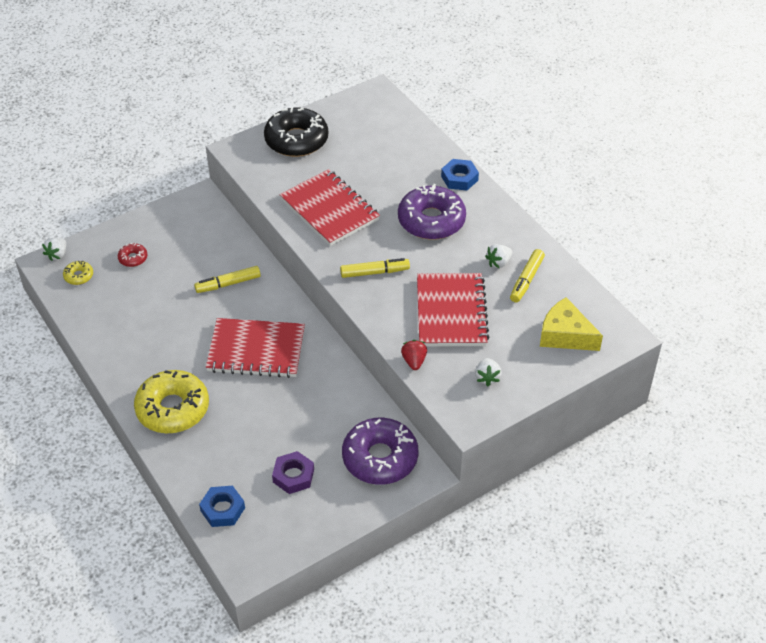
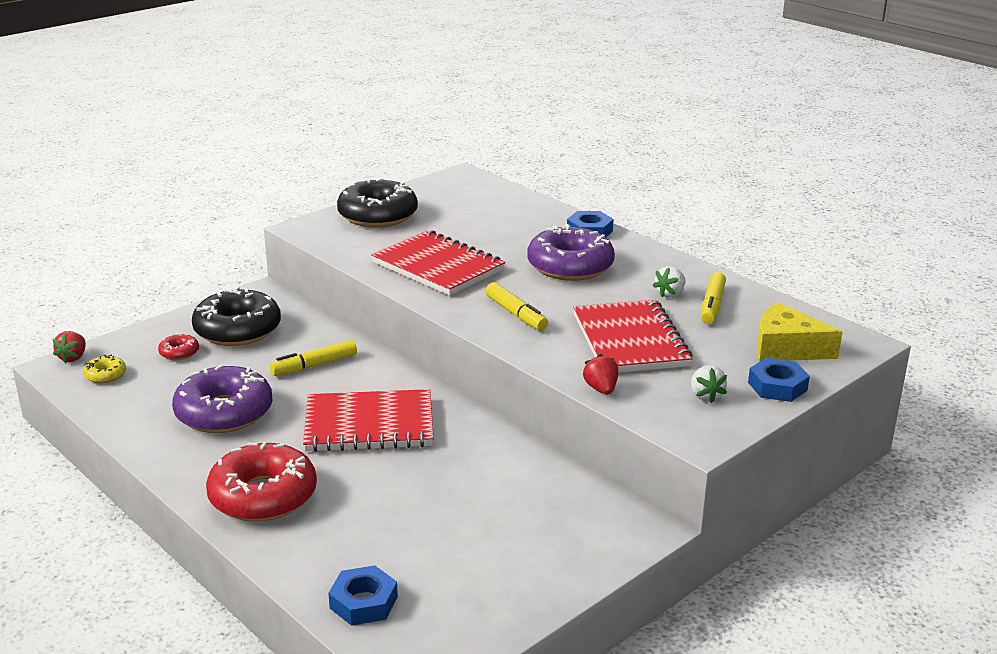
camera: 10 degrees left, 20 degrees down
(57, 255) = (73, 357): white strawberry -> red strawberry
(173, 409) = (263, 496): yellow donut -> red donut
(178, 238) = (238, 330): none -> black donut
(293, 476) = (460, 551): purple nut -> none
(374, 272) = (516, 314): yellow marker -> yellow marker turned 75 degrees clockwise
(380, 458) = (578, 519): purple donut -> purple donut (224, 412)
(542, 374) = (777, 386): none -> blue nut

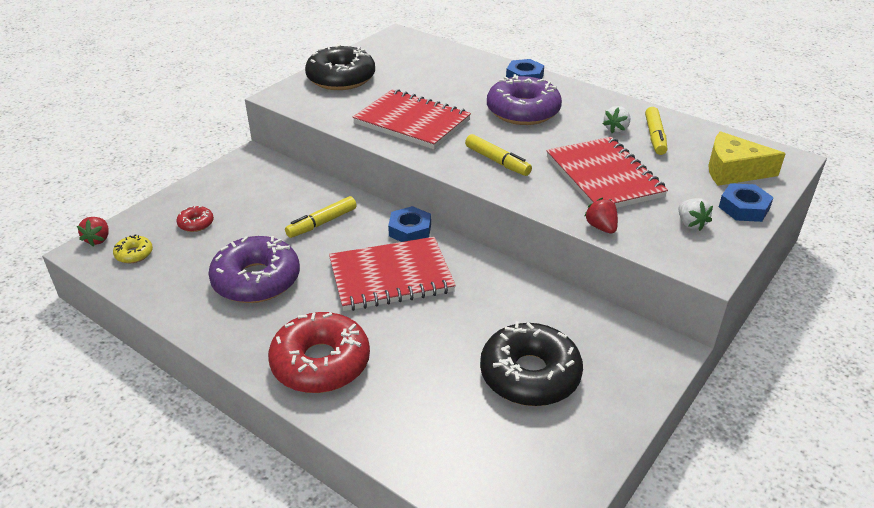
camera: 10 degrees left, 10 degrees up
(238, 330) = (242, 195): black donut -> black donut (530, 375)
(363, 602) = (452, 465): blue nut -> blue nut (410, 230)

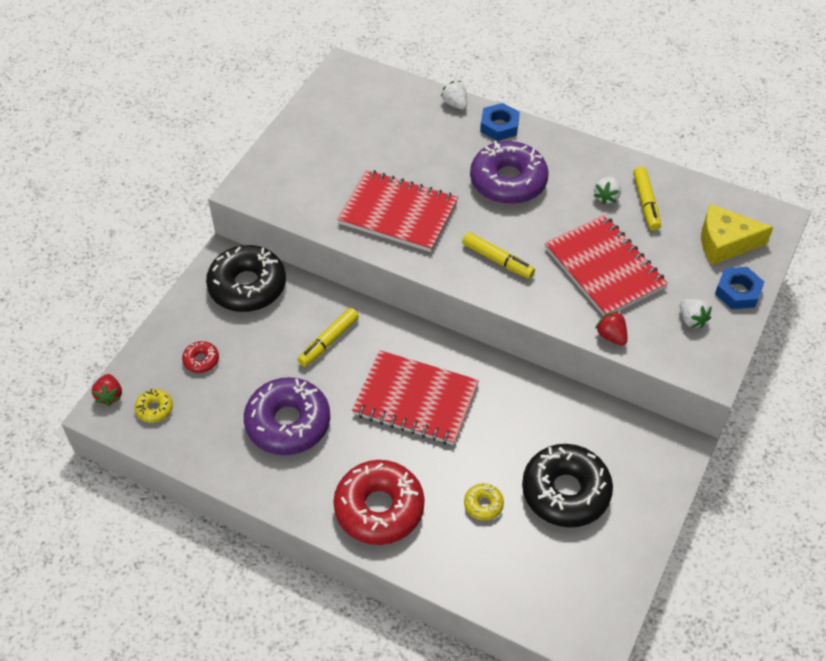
camera: 10 degrees left, 15 degrees up
(341, 78) = (302, 152): black donut -> black donut (247, 286)
(391, 277) = (415, 400): red notebook -> red notebook turned 45 degrees clockwise
(410, 230) = (418, 338): blue nut -> none
(435, 374) = (483, 504): none -> yellow donut
(488, 61) = (455, 104): none -> white strawberry

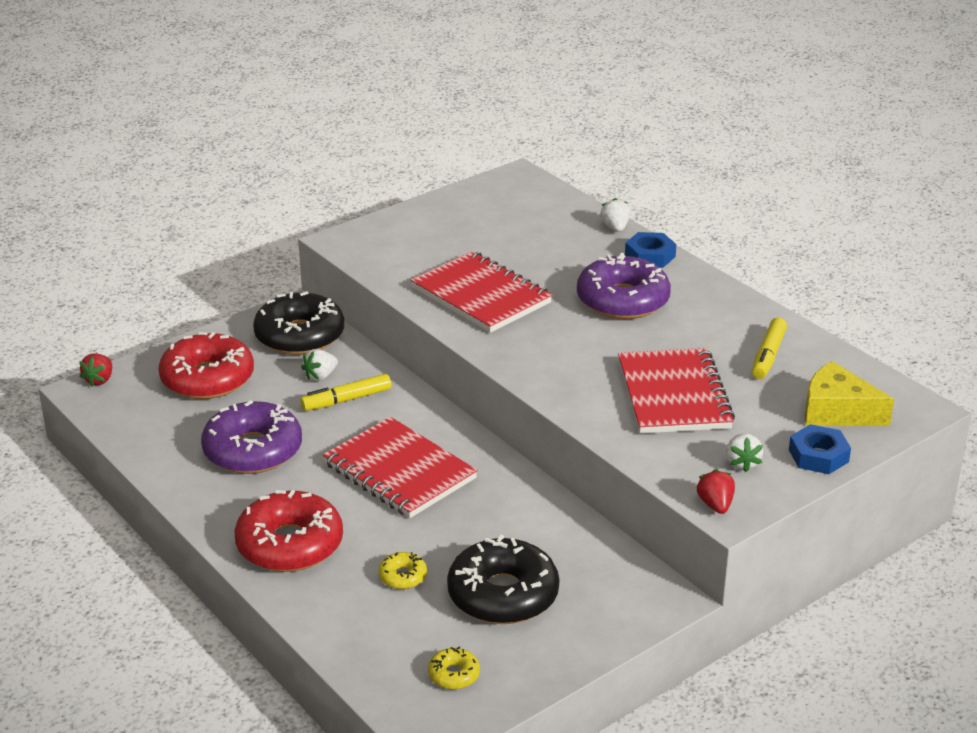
camera: 25 degrees right, 20 degrees down
(154, 409) = (133, 402): yellow donut -> yellow donut (454, 675)
(201, 360) = (207, 379): red donut -> red donut, size x2.26
(497, 260) = (558, 358): yellow marker -> none
(606, 197) = (725, 339): white strawberry -> white strawberry (320, 376)
(611, 336) = (635, 451): red strawberry -> red strawberry (715, 505)

